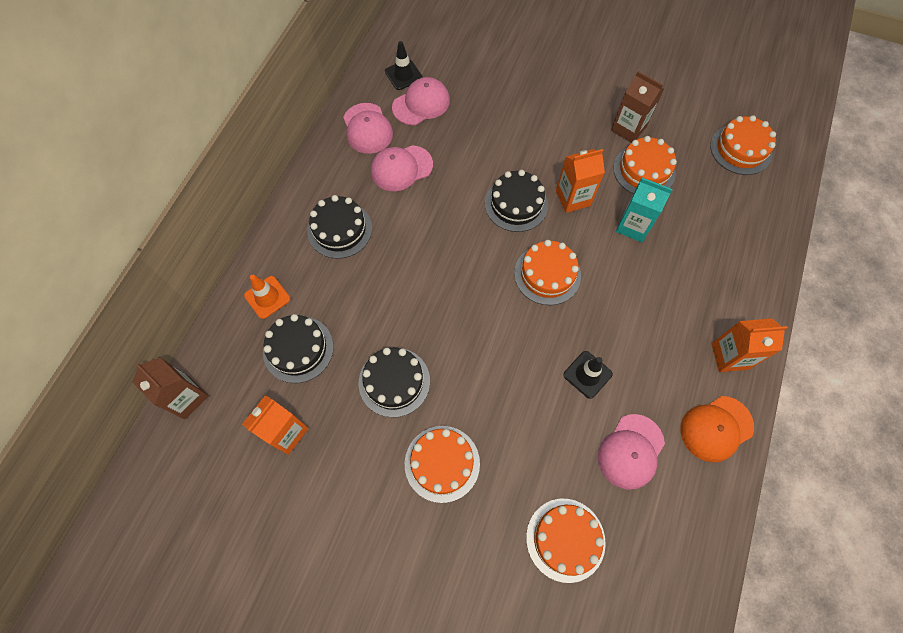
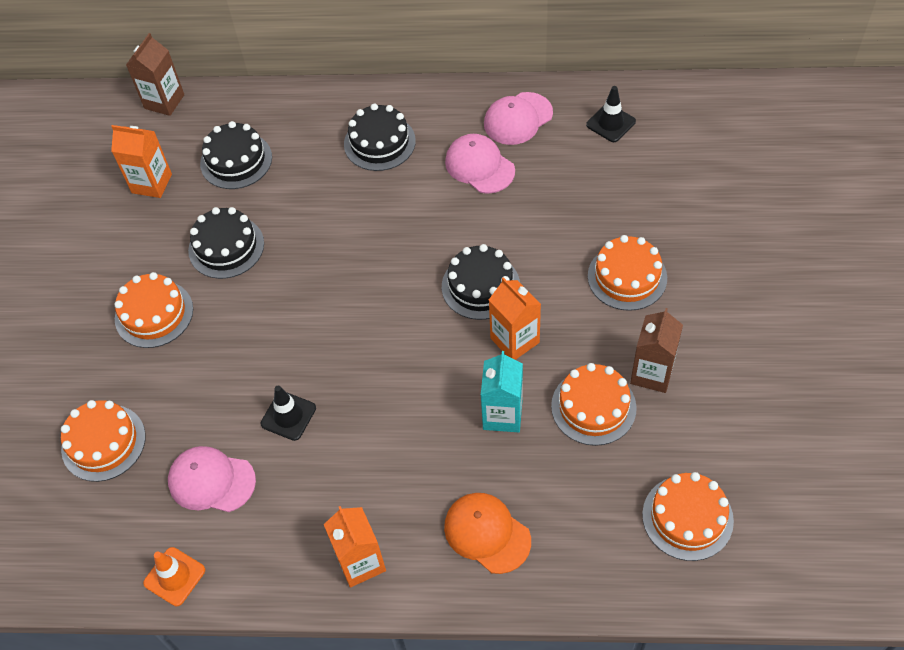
camera: 75 degrees right, 10 degrees down
(267, 297) = (282, 116): orange traffic cone -> orange traffic cone (174, 576)
(421, 104) = (577, 153): pink cap -> none
(547, 274) = (399, 343): orange cake -> orange cake (627, 277)
(716, 428) = (263, 564): orange cap -> orange cap (487, 533)

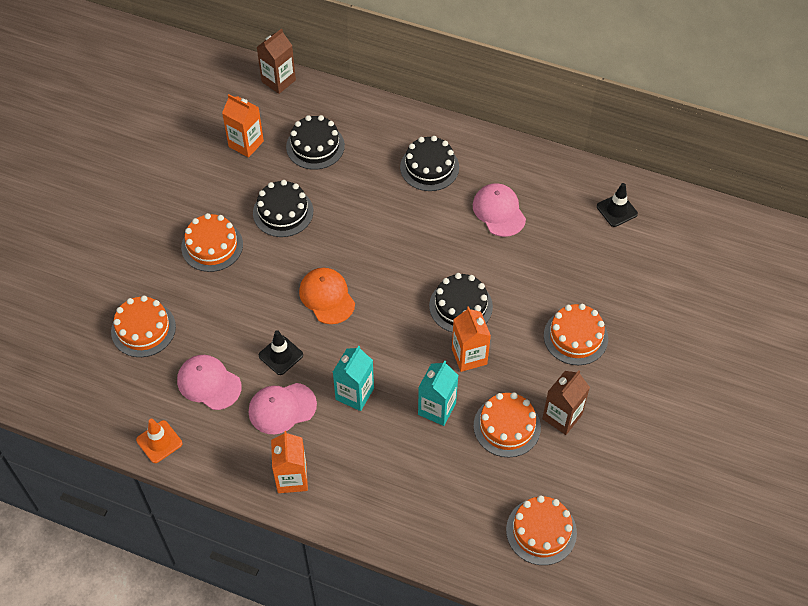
camera: 15 degrees right, 0 degrees up
(397, 431) = (354, 394): none -> turquoise carton
(487, 533) = (390, 490): orange cap -> orange cap (327, 297)
(518, 119) = (544, 183): pink cap -> pink cap (282, 408)

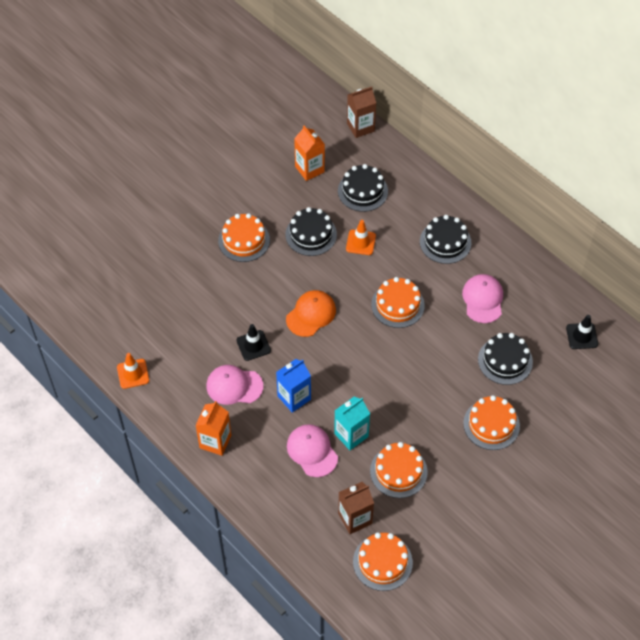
camera: 25 degrees right, 0 degrees up
(143, 329) = (162, 284): orange cake -> orange cake (397, 305)
(209, 383) = (190, 345): pink cap -> pink cap (312, 451)
(327, 297) = (311, 314): orange cap -> orange cap turned 45 degrees clockwise
(341, 200) = (360, 242): none -> orange traffic cone
(354, 394) = (294, 398): turquoise carton -> blue carton
(460, 306) = (412, 363): black cake -> black cake (505, 360)
(469, 356) = (397, 405): orange carton -> none
(562, 416) = (446, 482): brown carton -> brown carton (355, 518)

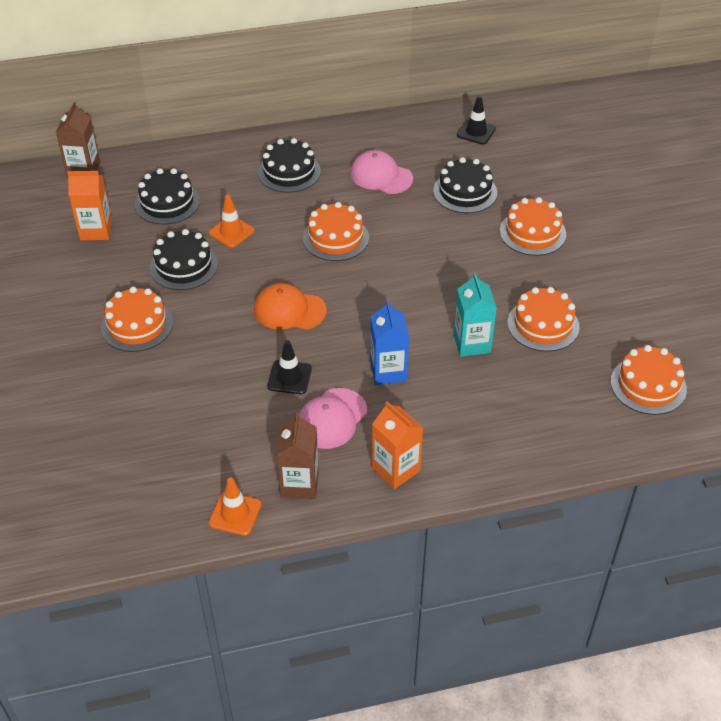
camera: 60 degrees left, 10 degrees down
(311, 314) = (289, 310): orange cap -> orange cap turned 60 degrees counterclockwise
(312, 451) = (470, 385): pink cap -> none
(355, 518) = (580, 385): brown carton -> brown carton (299, 484)

